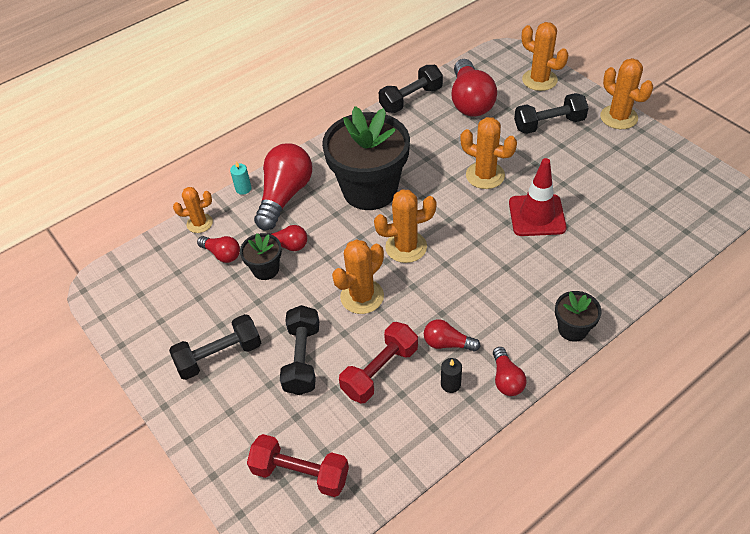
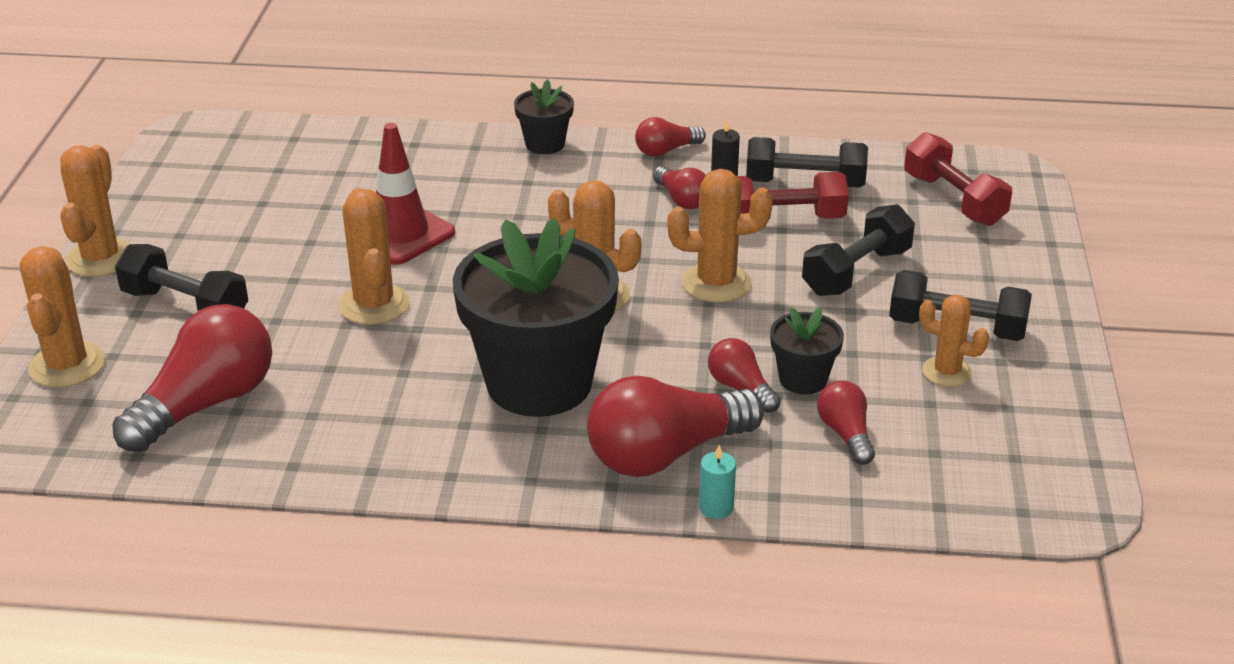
camera: 140 degrees left, 15 degrees down
(199, 223) = (839, 499): orange cactus -> orange cactus (947, 372)
(411, 99) = (271, 469): black dumbbell -> black dumbbell (805, 183)
(506, 379) = (666, 151): red light bulb -> red light bulb turned 150 degrees counterclockwise

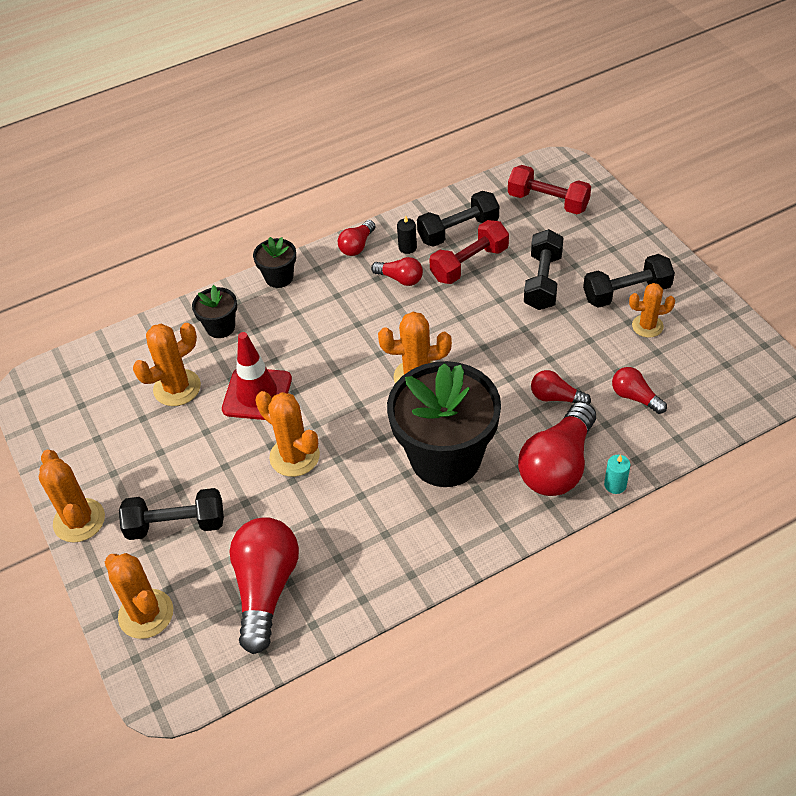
camera: 30 degrees left, 15 degrees up
(716, 283) = (476, 330): orange cactus -> orange cactus (177, 388)
(803, 379) = (581, 373): black flower pot -> black flower pot (220, 327)

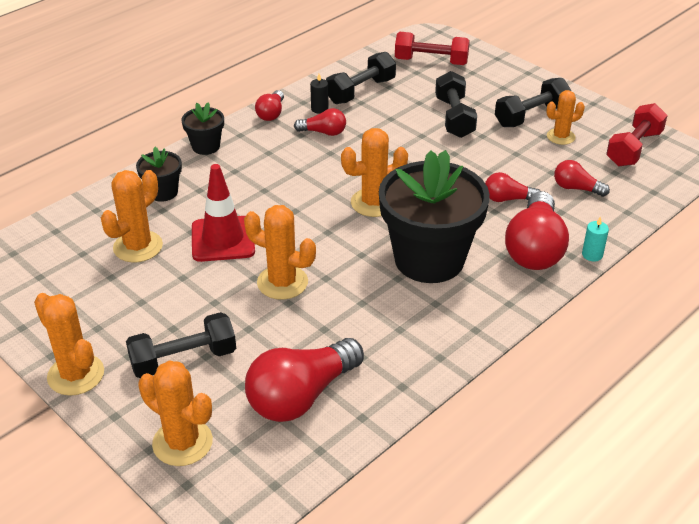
camera: 20 degrees left, 10 degrees down
(266, 589) = (301, 396): red light bulb -> red light bulb turned 120 degrees counterclockwise
(469, 264) = (382, 113): red dumbbell -> red dumbbell (634, 148)

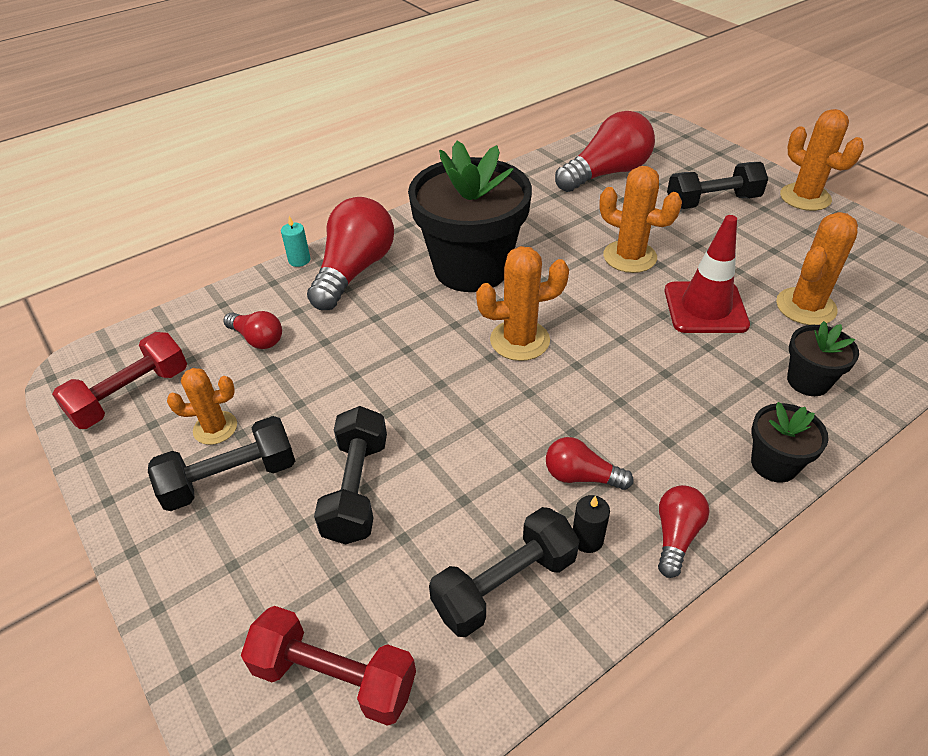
camera: 170 degrees left, 5 degrees up
(182, 442) = (695, 154): orange cactus -> none
(507, 199) = (351, 331): red light bulb -> none

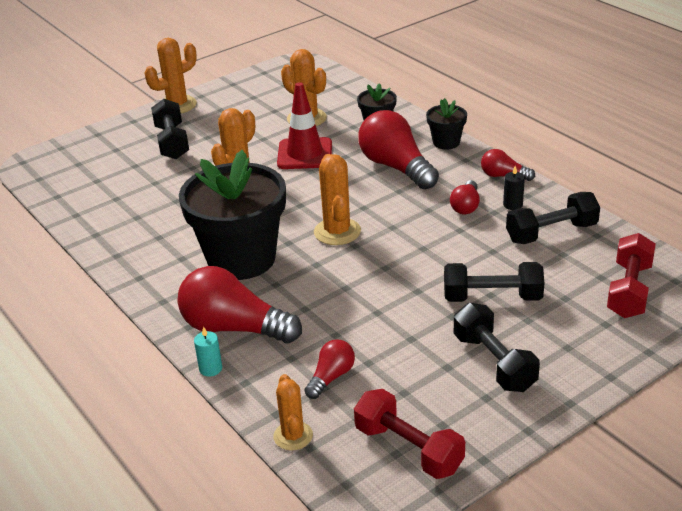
camera: 90 degrees left, 10 degrees down
(215, 428) = (443, 382): orange cactus -> orange cactus (293, 436)
(505, 585) = (551, 233): black dumbbell -> black dumbbell turned 75 degrees counterclockwise
(606, 173) = (110, 189): red light bulb -> red light bulb (396, 167)

